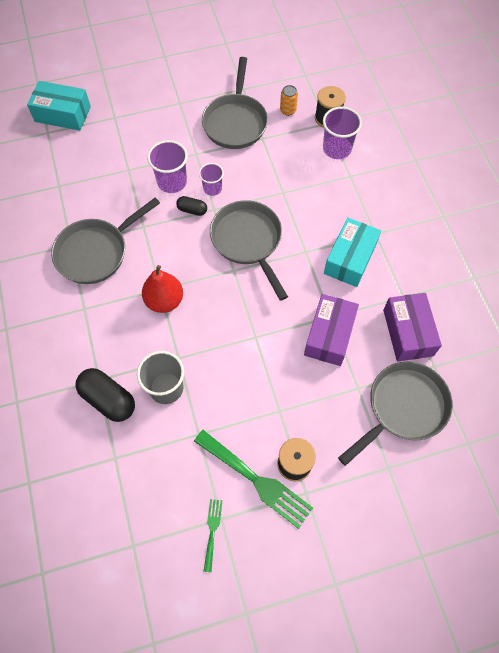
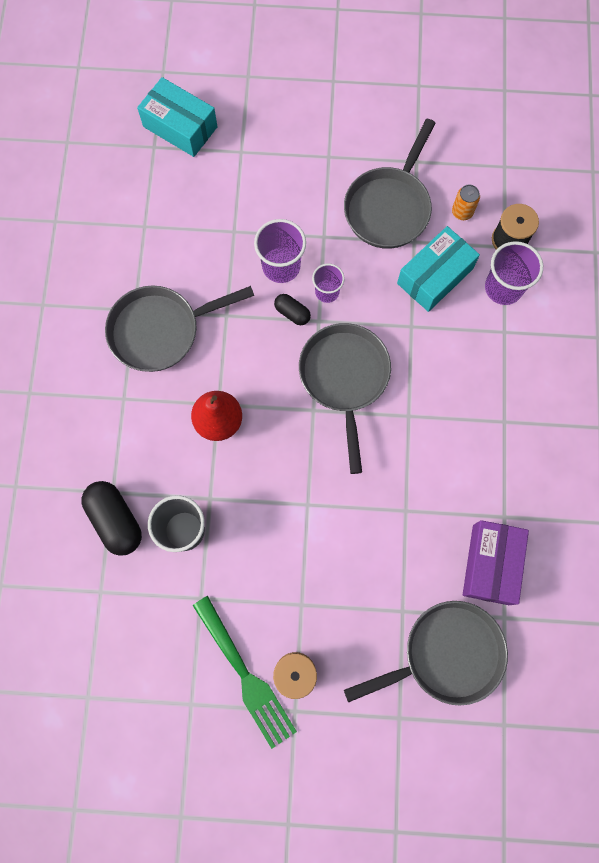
camera: 20 degrees right, 10 degrees up
(212, 531) = (177, 715): green fork -> none
(329, 335) = (395, 534): purple box -> none
(350, 259) = (459, 444): turquoise box -> turquoise box (435, 276)

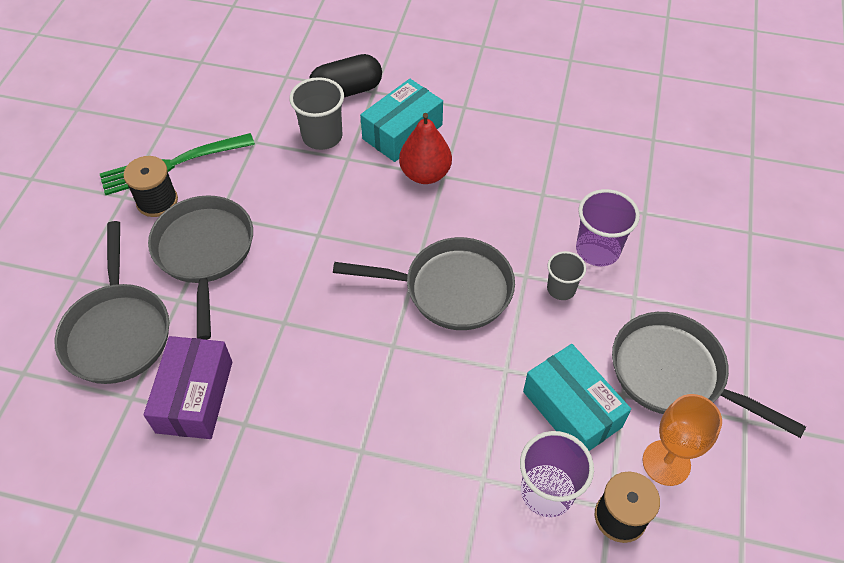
camera: 100 degrees right, 20 degrees down
(160, 330) = (532, 140): grey pan -> grey pan (205, 252)
(180, 127) = (780, 181): turquoise box -> turquoise box (402, 132)
(292, 313) = (538, 252): black capsule -> none
(327, 292) = (561, 289): purple cup -> grey cup
(462, 212) = (666, 463): orange can -> orange goblet
(491, 564) = (195, 396): purple box -> purple box turned 75 degrees clockwise

